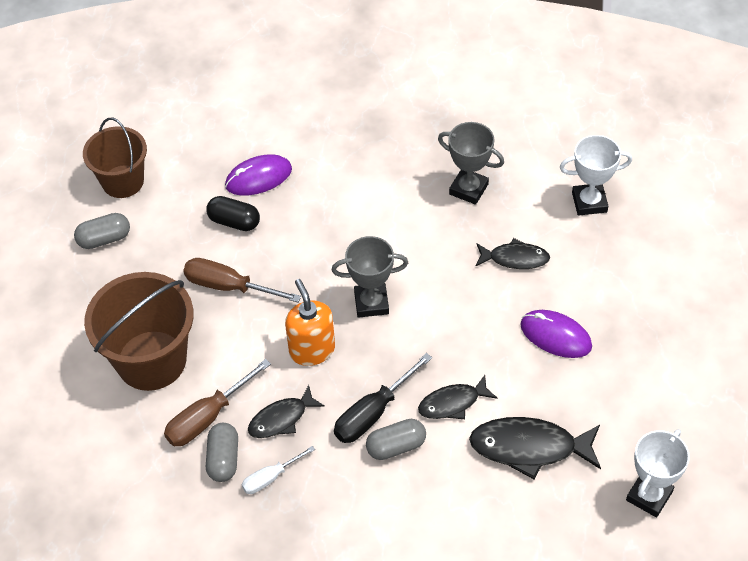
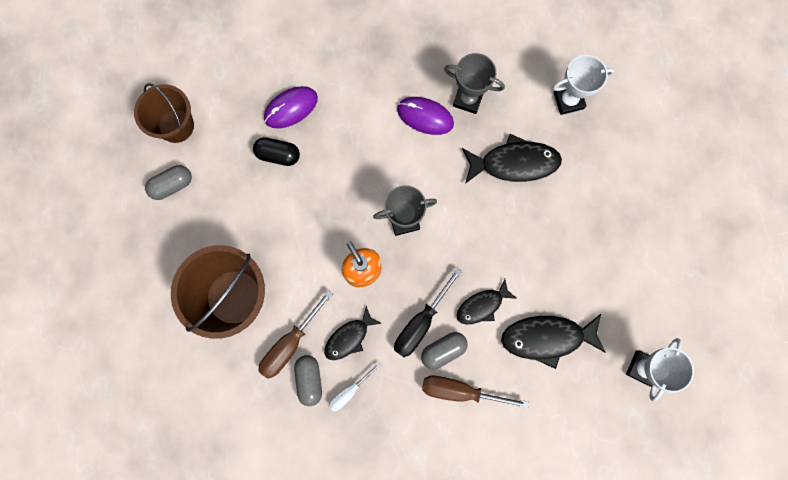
camera: 10 degrees left, 25 degrees up
(228, 286) = (284, 219): brown screwdriver -> brown screwdriver (459, 391)
(515, 258) = (514, 163): black fish -> black fish, size x1.61
(555, 336) = (555, 233): purple mouse -> purple mouse (425, 116)

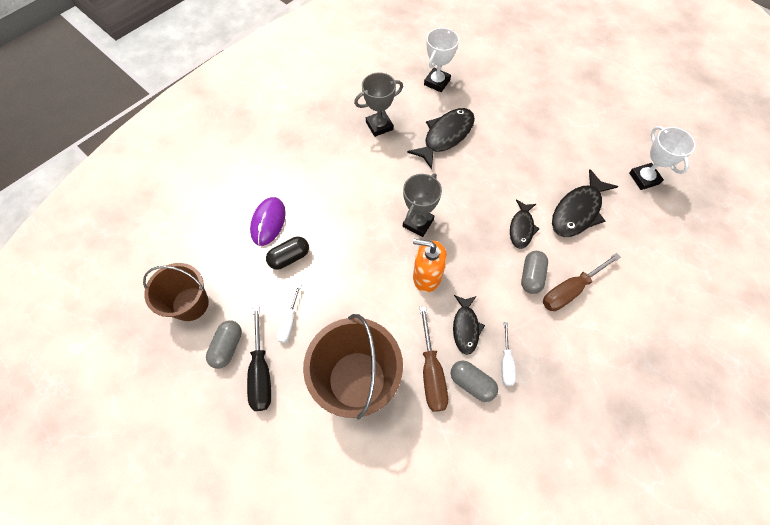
camera: 45 degrees left, 15 degrees down
(229, 208) = (289, 322): none -> white screwdriver
(420, 323) = (499, 274): black screwdriver -> black screwdriver (261, 373)
(425, 116) = (364, 155): purple mouse -> none

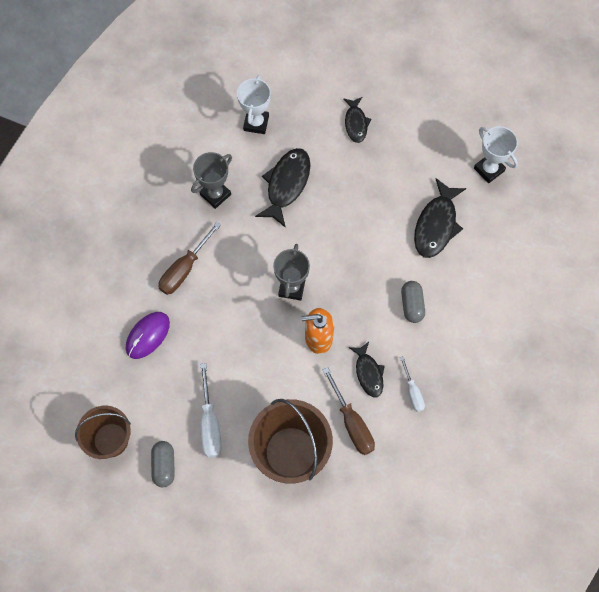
camera: 20 degrees left, 5 degrees up
(261, 373) = (204, 477): black screwdriver -> none
(268, 222) = (148, 335): purple mouse -> purple mouse turned 45 degrees clockwise
(289, 257) = (184, 364): black capsule -> none
(289, 322) = (210, 424): white screwdriver -> white screwdriver, size x1.63
(472, 383) = (389, 420): grey capsule -> none
(521, 228) = (389, 260): black fish -> black fish (356, 123)
(569, 290) = (449, 307): brown screwdriver -> brown screwdriver (184, 269)

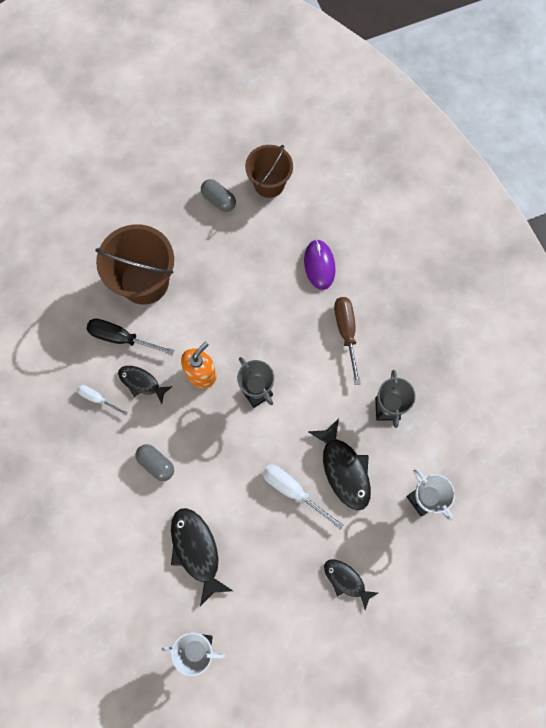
camera: 135 degrees right, 5 degrees up
(210, 424) = (216, 250): white screwdriver -> white screwdriver (292, 490)
(352, 423) = (120, 338): brown screwdriver -> black screwdriver

